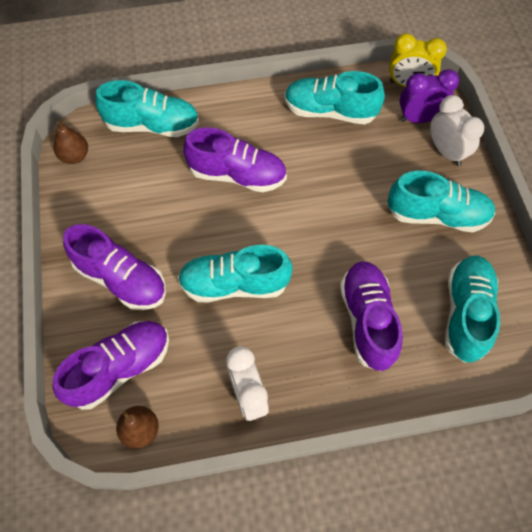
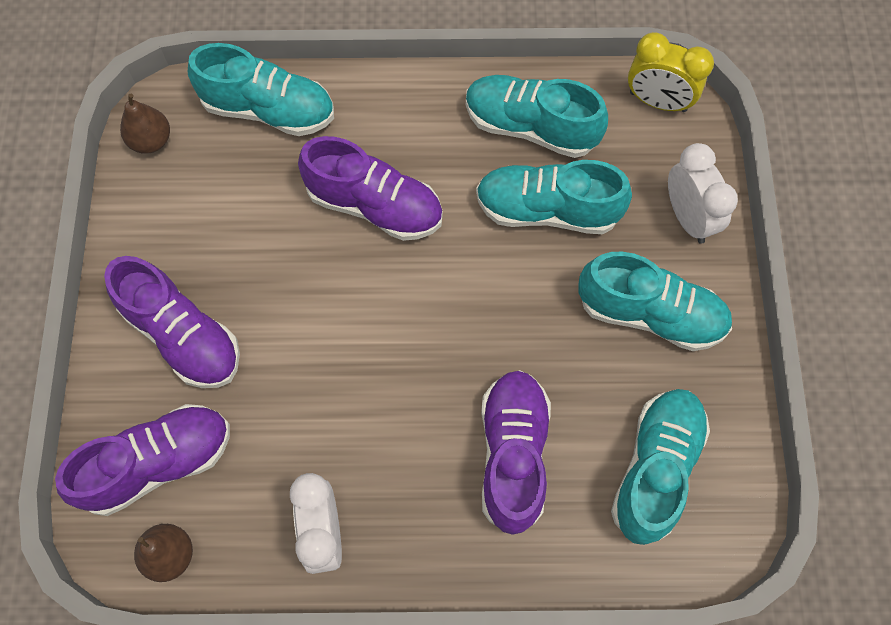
camera: 10 degrees right, 5 degrees up
(234, 284) = (337, 370): turquoise shoe -> turquoise shoe (547, 210)
(419, 118) = (661, 159): purple clock -> none

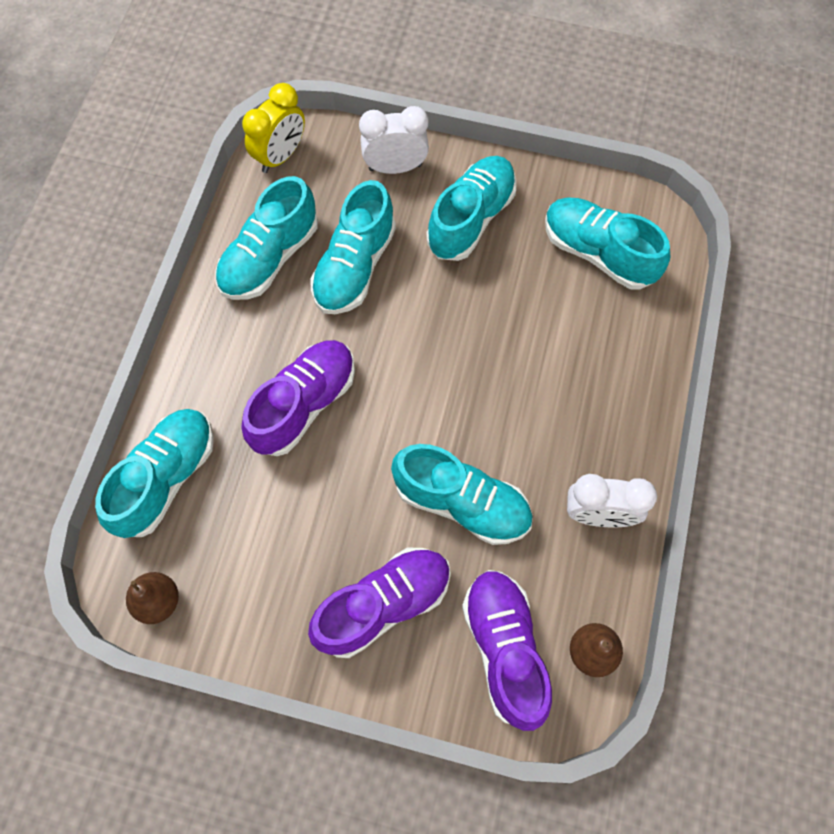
camera: 75 degrees left, 0 degrees up
(305, 385) = (462, 503): none -> turquoise shoe
(513, 454) = (564, 350): purple shoe -> none

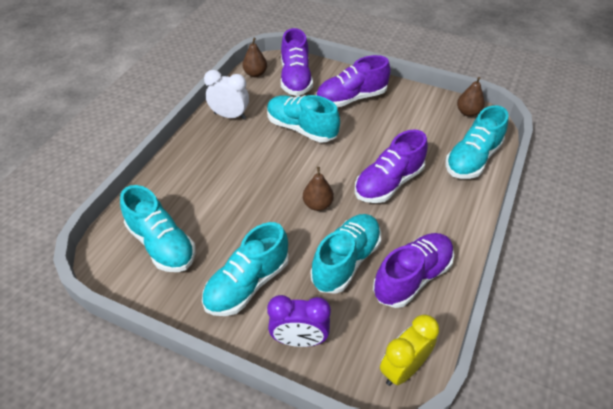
camera: 170 degrees left, 20 degrees down
(269, 258) = (412, 277): turquoise shoe -> purple shoe
(395, 167) = (299, 339): white clock -> purple clock
(406, 347) = (317, 205): none -> brown pear

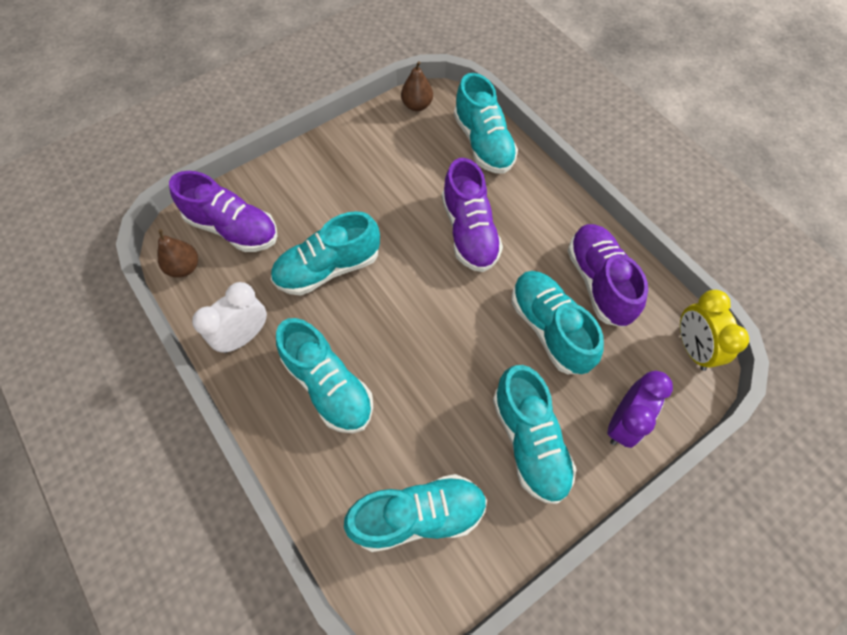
camera: 60 degrees left, 15 degrees up
(222, 165) = (329, 386): none -> turquoise shoe
(317, 205) = (458, 314): brown pear -> none
(351, 98) = (315, 192): purple shoe -> none

